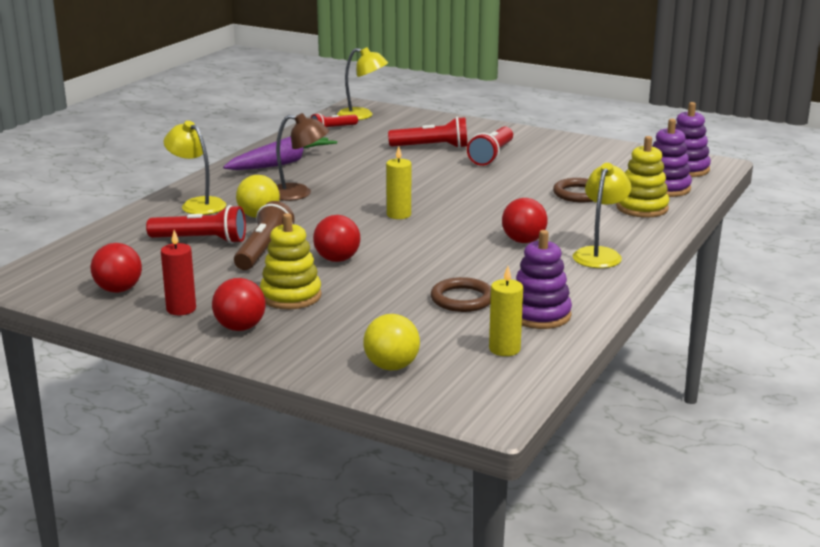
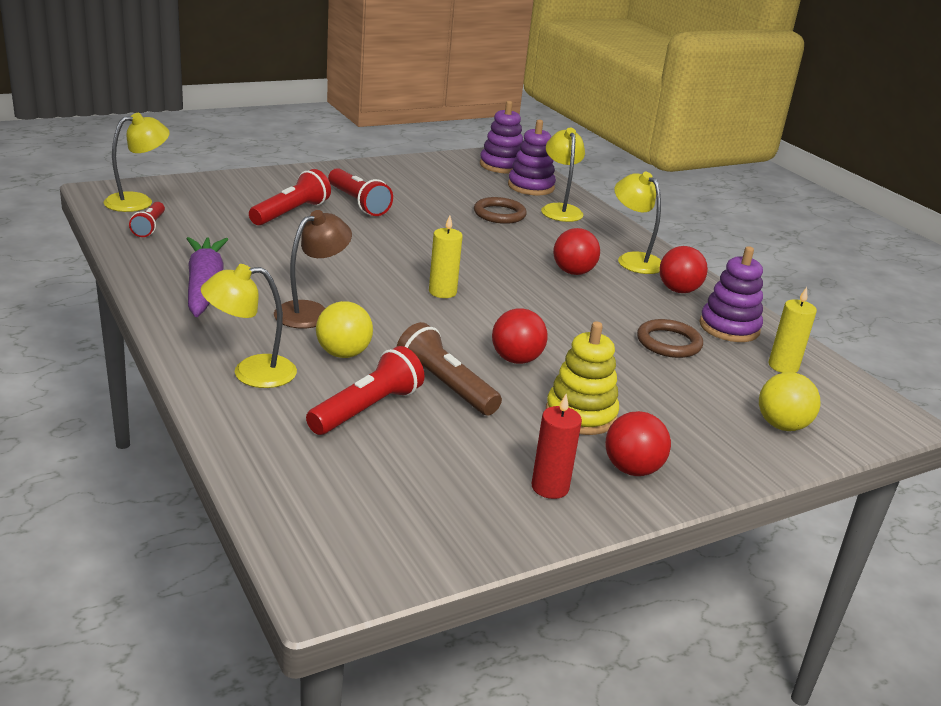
camera: 60 degrees left, 5 degrees up
(118, 290) = (450, 510): red ball -> red ball (678, 290)
(642, 208) = (560, 209): yellow stacking toy -> yellow lamp

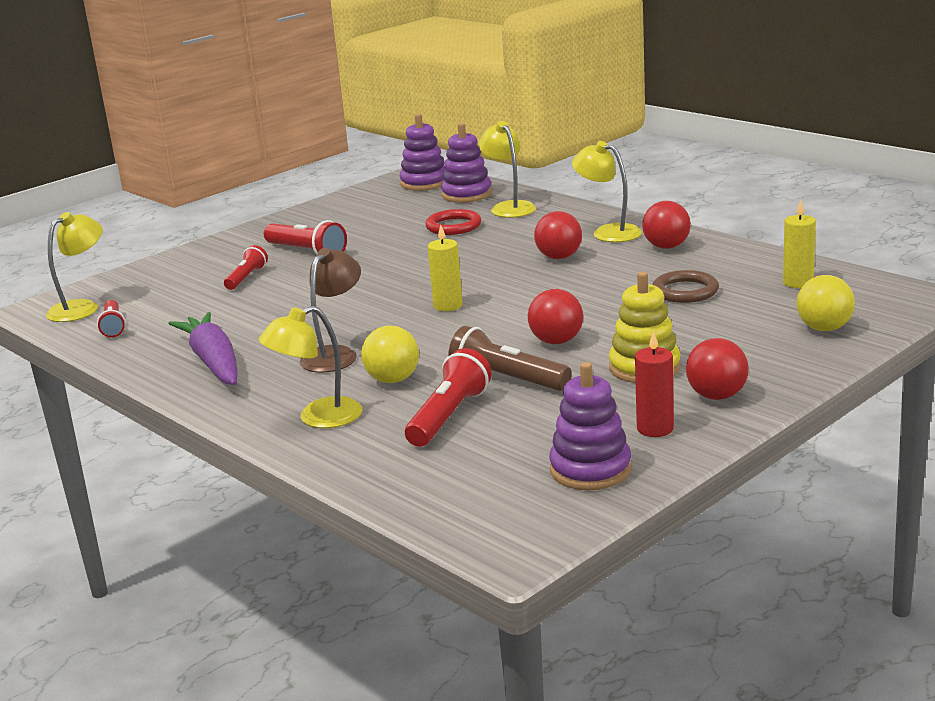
camera: 10 degrees left, 5 degrees down
(291, 213) = (246, 278): red flashlight -> red flashlight, size x0.64
(499, 214) = (453, 226): brown ring -> red ring
(729, 327) = (731, 265): purple stacking toy -> purple stacking toy (590, 470)

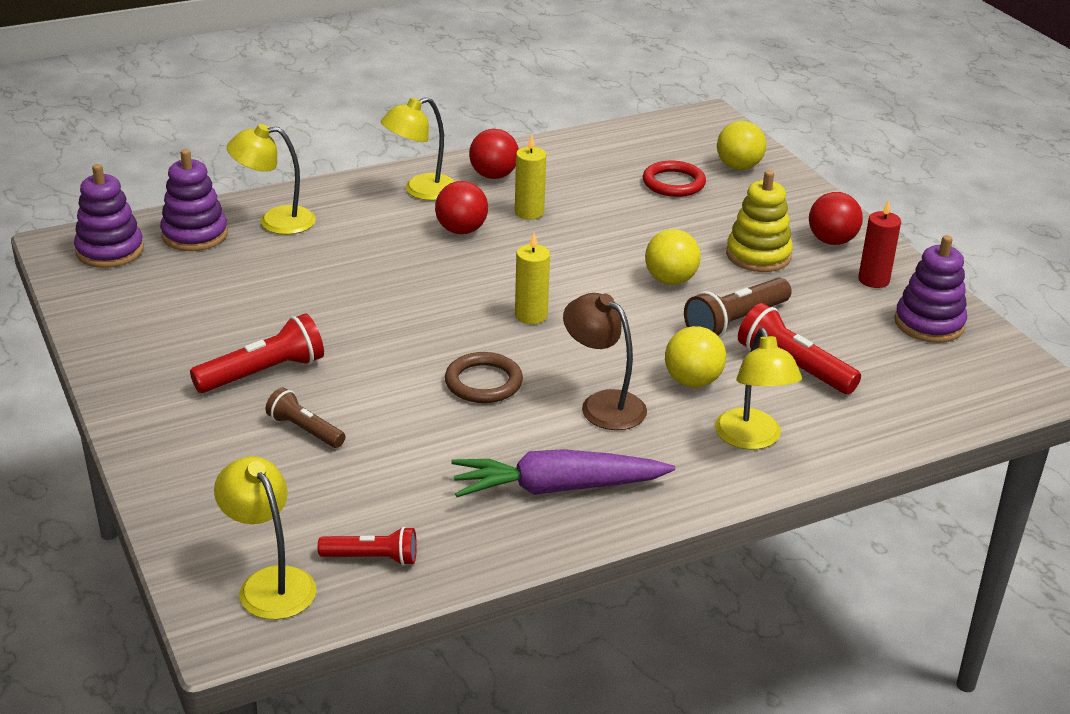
camera: 75 degrees left, 10 degrees up
(246, 278) = (305, 430): red flashlight -> brown flashlight
(453, 226) = (294, 265): red ring -> red ring (673, 183)
(556, 341) = (670, 280): red ball -> yellow ball
(685, 291) = (610, 196): brown ring -> brown ring (483, 382)
(798, 283) = (638, 149): yellow candle -> yellow candle (529, 212)

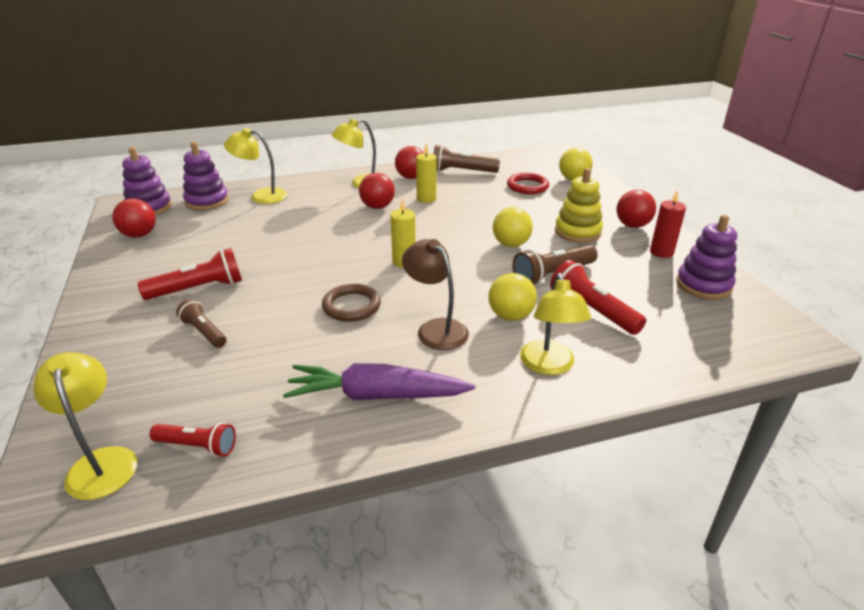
camera: 10 degrees right, 0 degrees up
(125, 297) = (139, 235): none -> red ball
(568, 161) = (462, 171): none -> brown flashlight

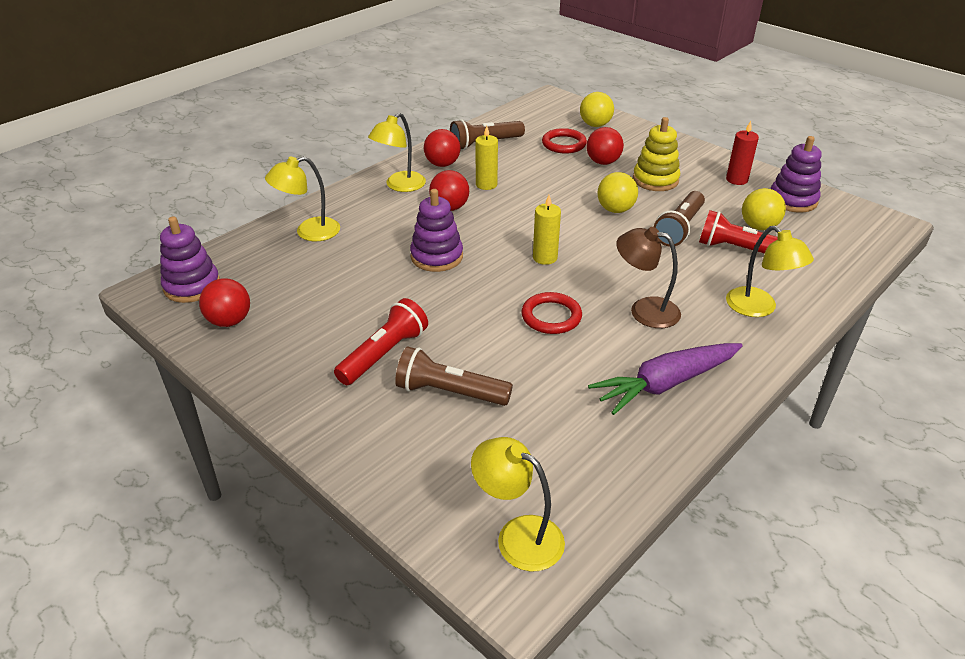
camera: 30 degrees left, 5 degrees up
(197, 446) = (580, 486): red flashlight -> none
(204, 332) = (450, 392): brown flashlight -> brown flashlight, size x1.57
(207, 201) = (253, 257): purple stacking toy -> purple stacking toy (437, 257)
(351, 306) = (551, 316): brown ring -> red ring
(510, 316) = (687, 277): yellow ball -> yellow ball (758, 227)
(632, 225) = (690, 160): red ball -> red ball (603, 162)

